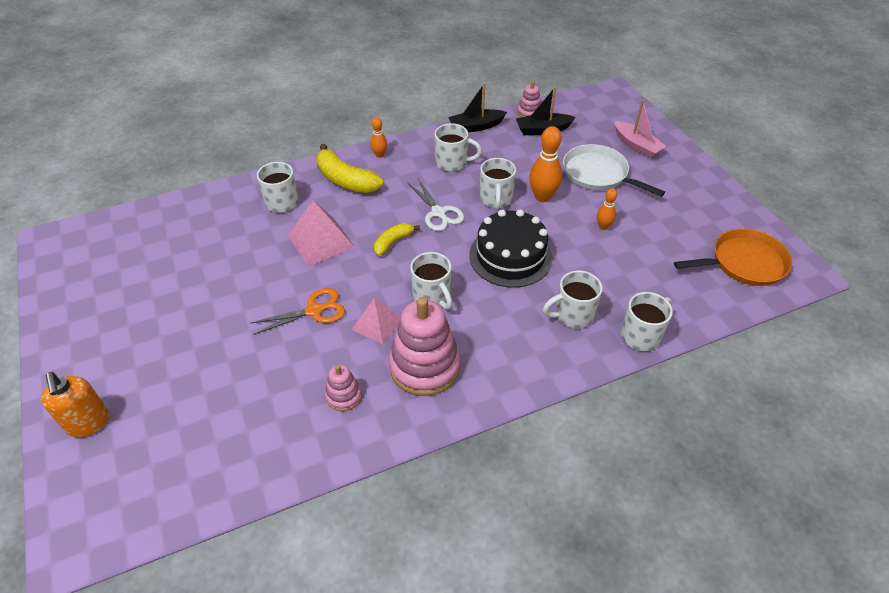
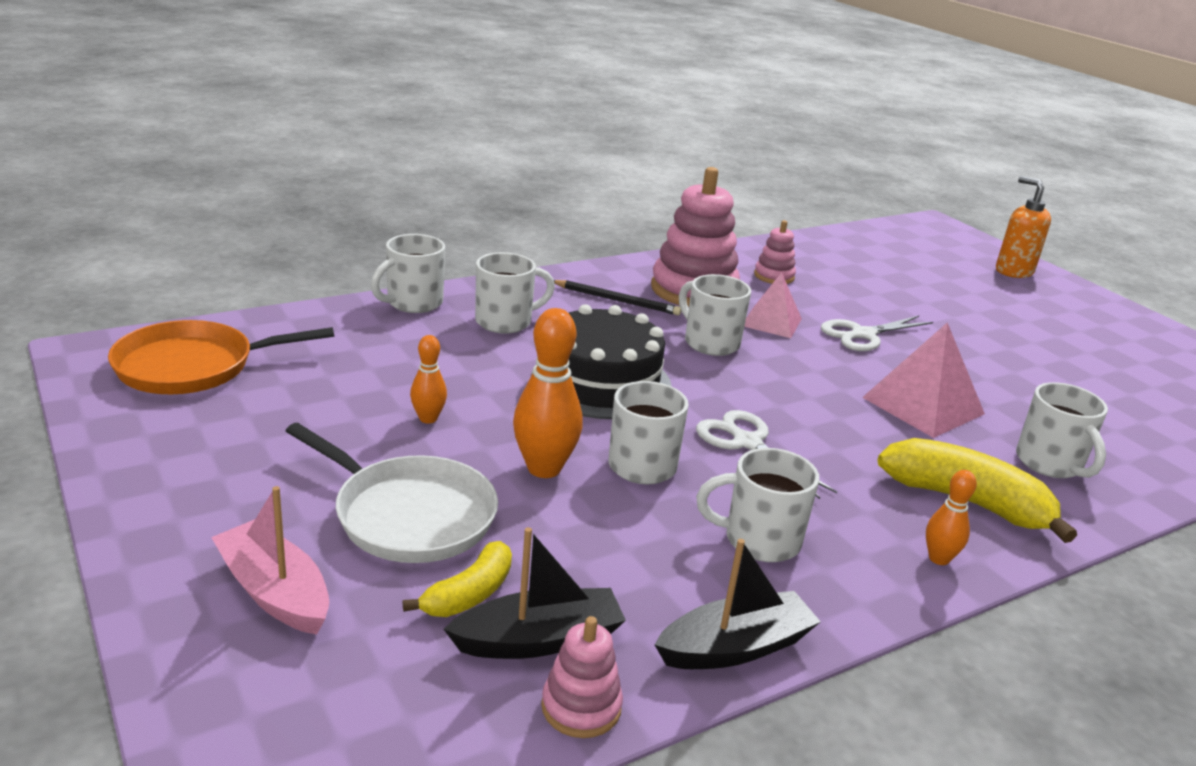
camera: 170 degrees right, 20 degrees down
(314, 310) = (863, 335): orange scissors -> white scissors
(393, 242) = (804, 402): yellow banana -> yellow banana (469, 594)
(490, 347) = (617, 300): none -> black pencil

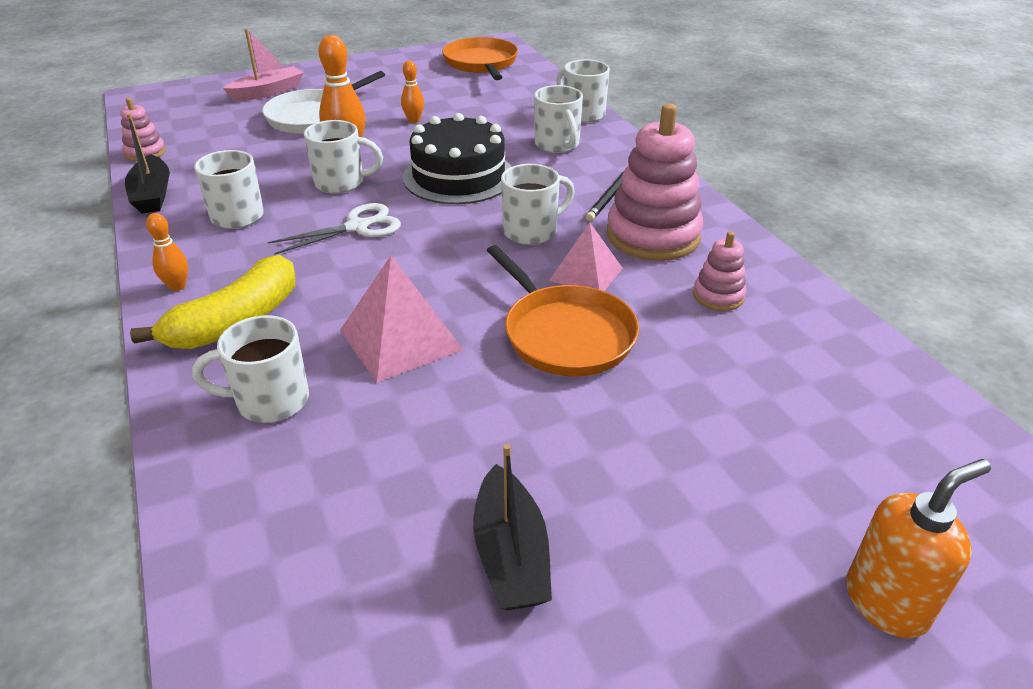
camera: 100 degrees right, 10 degrees up
(469, 594) = (241, 130): yellow banana -> none
(538, 640) = (196, 145): black boat -> black boat (511, 554)
(863, 335) = (565, 334): white scissors -> orange pan

